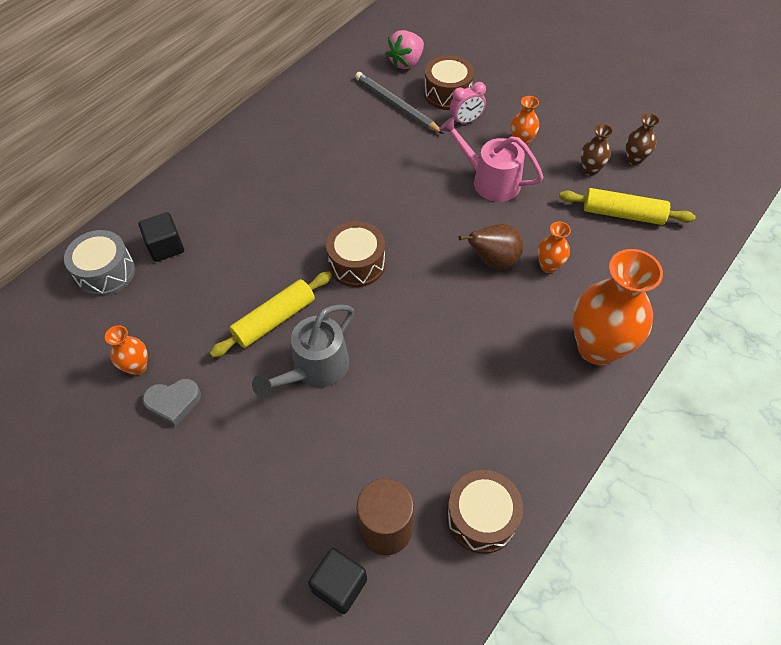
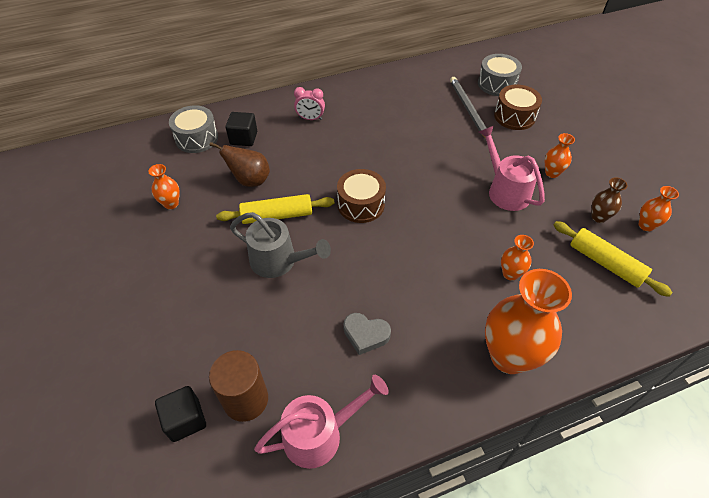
camera: 30 degrees right, 5 degrees down
(173, 403) = (175, 237): grey heart -> grey heart (365, 335)
(315, 369) = (279, 261): grey watering can -> grey watering can turned 135 degrees counterclockwise
(406, 62) = (497, 84): pink strawberry -> grey drum
(466, 121) = (516, 141): pink clock -> pink clock (310, 118)
(481, 517) = (320, 434): brown drum -> pink watering can
(493, 261) = (466, 249): brown pear -> brown pear (250, 180)
(634, 159) = (646, 225): brown vase -> orange vase

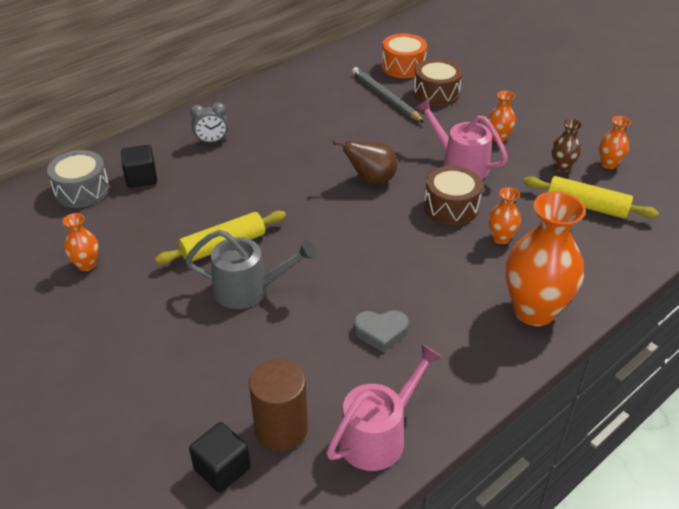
camera: 20 degrees left, 10 degrees down
(250, 180) = (172, 219): brown pear -> brown pear (371, 180)
(310, 118) = (212, 141): pink clock -> grey clock
(361, 204) = (313, 213): brown drum -> brown drum (451, 207)
(497, 84) = (403, 66): grey drum -> orange drum

